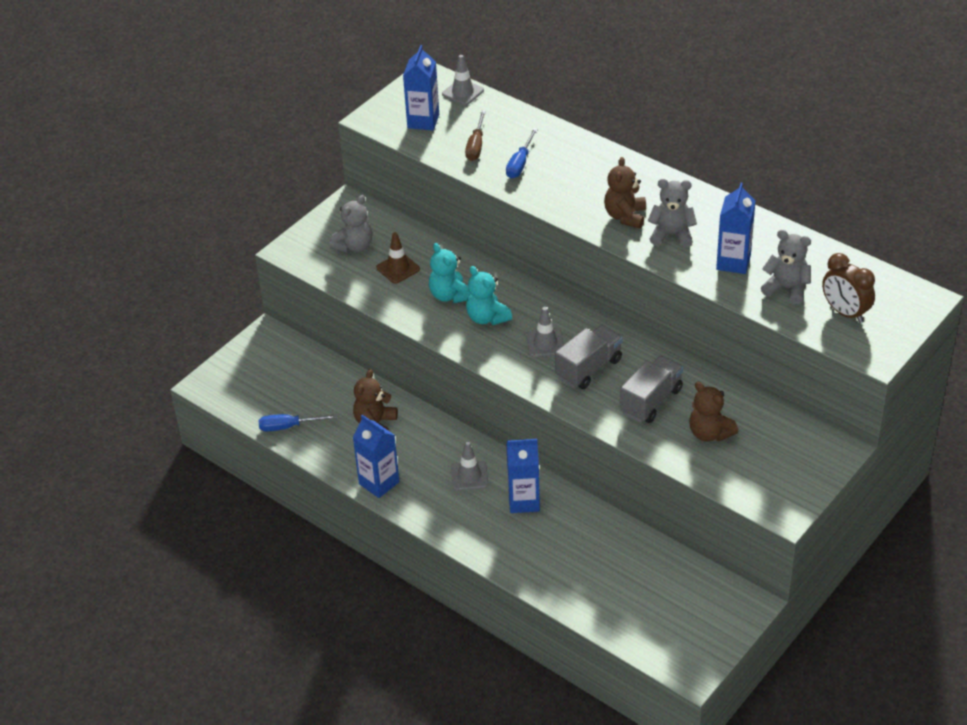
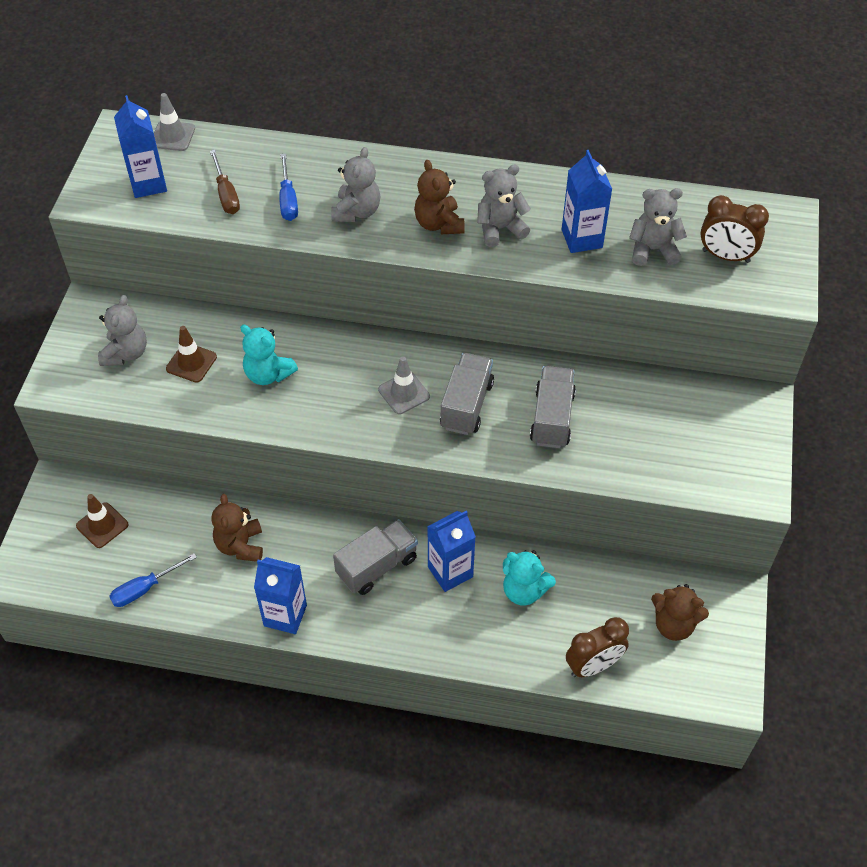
camera: 30 degrees left, 10 degrees up
(283, 373) = (102, 525): none -> brown traffic cone
(469, 476) = (377, 566): grey traffic cone -> grey truck
(487, 318) = (324, 386): turquoise teddy bear -> turquoise teddy bear (524, 590)
(567, 188) = (356, 212): none -> grey teddy bear
(593, 608) = (593, 666): none -> brown clock
(709, 433) = (632, 432): brown teddy bear -> brown teddy bear (673, 625)

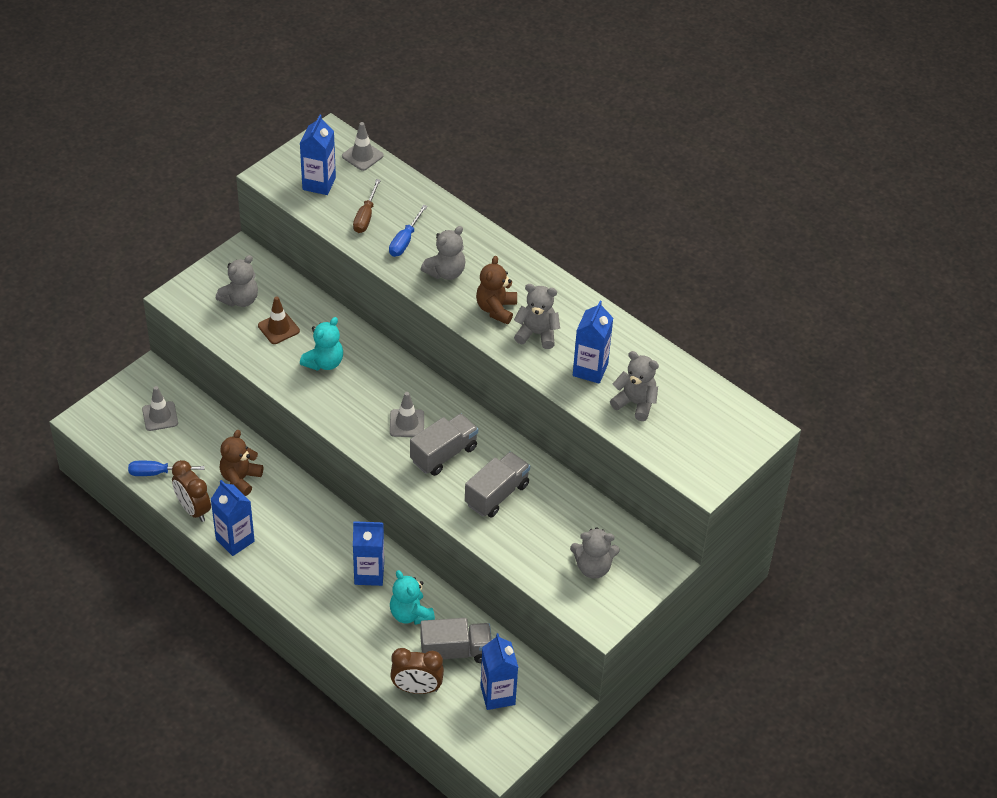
camera: 30 degrees right, 5 degrees down
(102, 525) = (160, 416): brown traffic cone -> grey traffic cone
(268, 374) = (324, 362): turquoise teddy bear -> turquoise teddy bear turned 120 degrees counterclockwise
(377, 566) = (321, 542): grey truck -> grey truck (455, 651)
(673, 625) = (497, 695): brown teddy bear -> blue carton
(703, 441) = (593, 567): none -> grey teddy bear
(725, 256) = (685, 434): brown clock -> brown clock (193, 509)

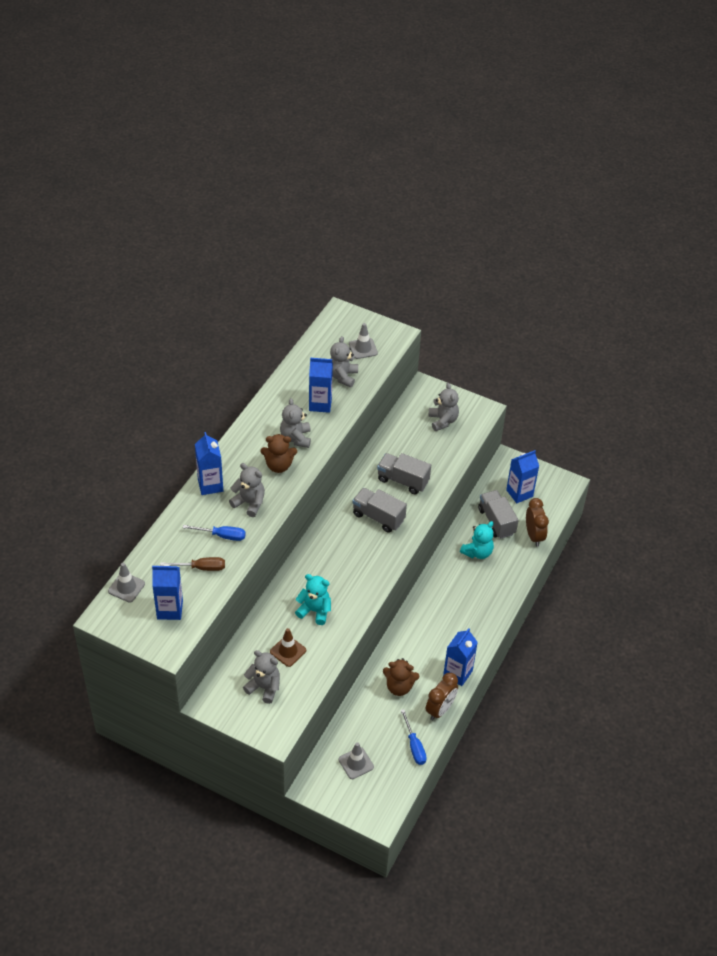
camera: 105 degrees left, 0 degrees up
(369, 573) = (454, 583): blue carton -> blue carton (210, 485)
(407, 423) = (357, 545): grey traffic cone -> grey traffic cone (363, 348)

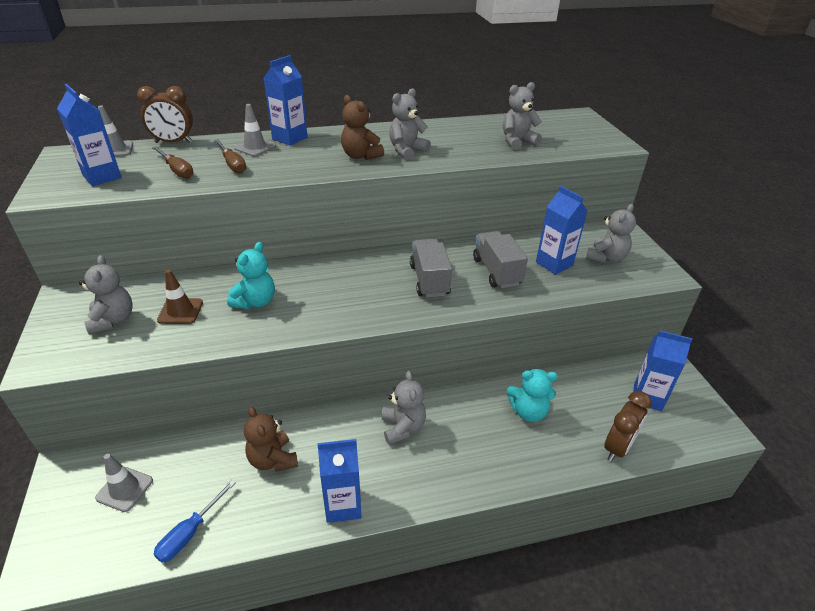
camera: 50 degrees right, 10 degrees down
(222, 536) = (232, 164): blue screwdriver -> brown screwdriver
(249, 503) = (293, 161): grey teddy bear -> grey teddy bear (403, 427)
(315, 611) = (255, 302): turquoise teddy bear -> turquoise teddy bear turned 45 degrees clockwise
(320, 404) = (466, 145): blue carton -> blue carton (554, 264)
(363, 348) = (566, 137): grey traffic cone -> grey traffic cone (255, 147)
(440, 709) = (270, 523): brown clock -> brown clock (173, 142)
(496, 521) = (587, 402): grey truck -> none

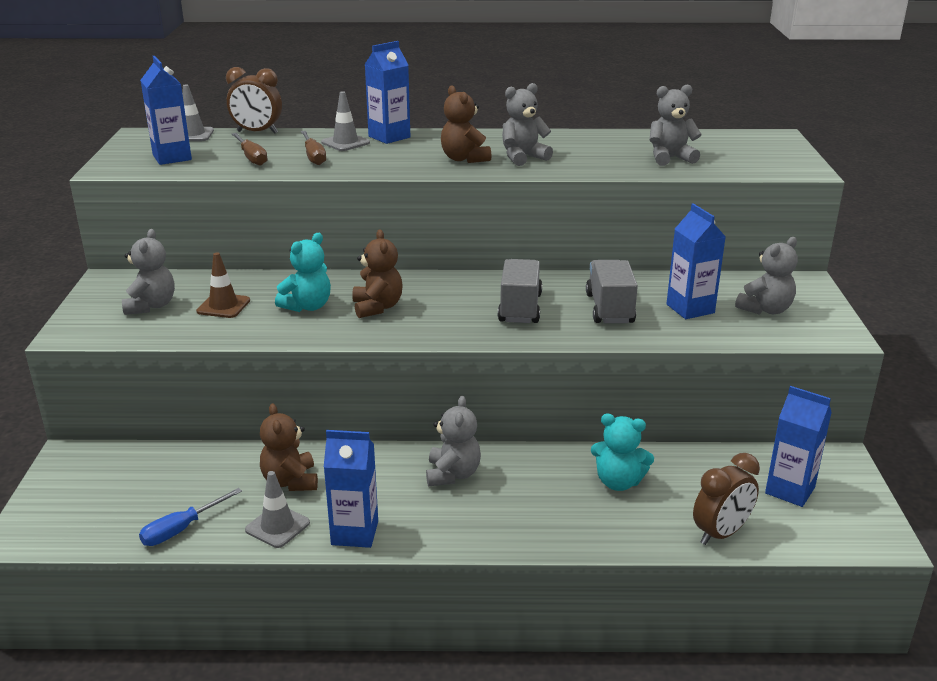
camera: 15 degrees right, 10 degrees down
(124, 489) = (125, 482): grey traffic cone -> grey traffic cone (277, 526)
(315, 295) = (377, 307): none -> brown teddy bear

